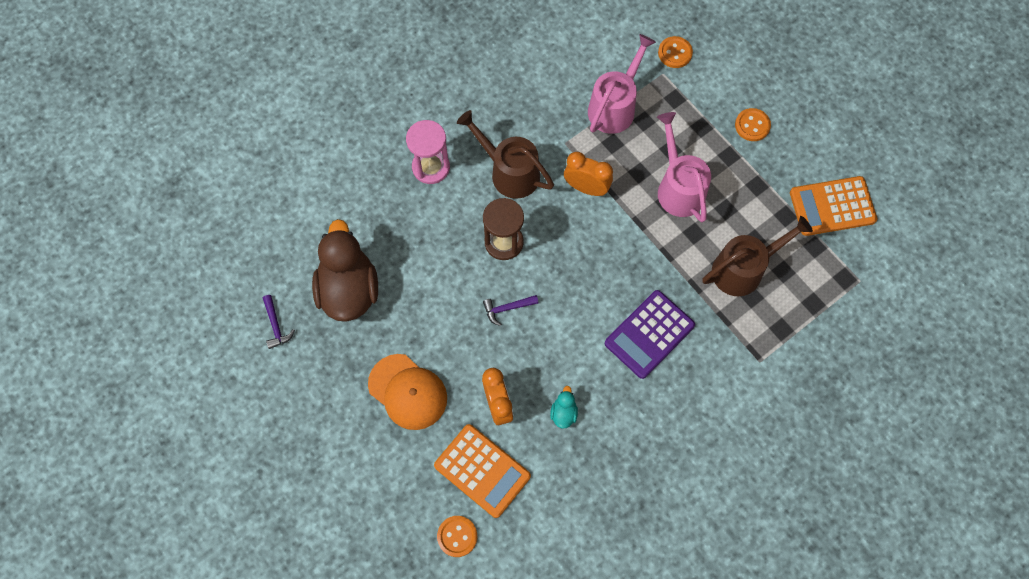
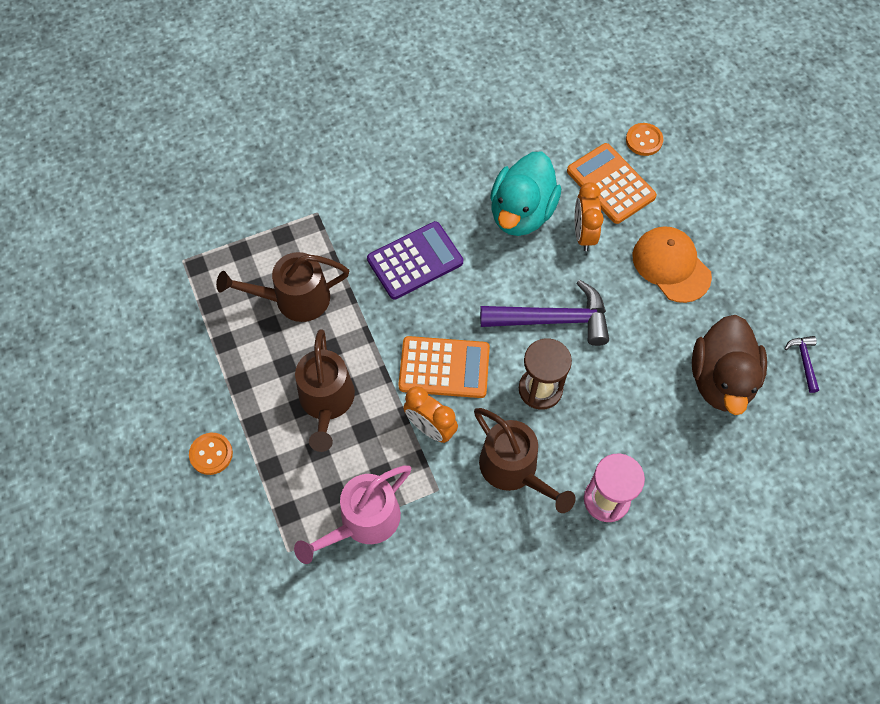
camera: 165 degrees left, 5 degrees down
(507, 308) = (553, 319): purple hammer -> purple hammer, size x2.18
(563, 413) = (521, 213): turquoise duck -> turquoise duck, size x2.47
(675, 53) = (261, 576): orange button -> none
(678, 187) = (326, 402): pink watering can -> brown watering can
(832, 206) = (170, 339): orange calculator -> orange calculator (444, 367)

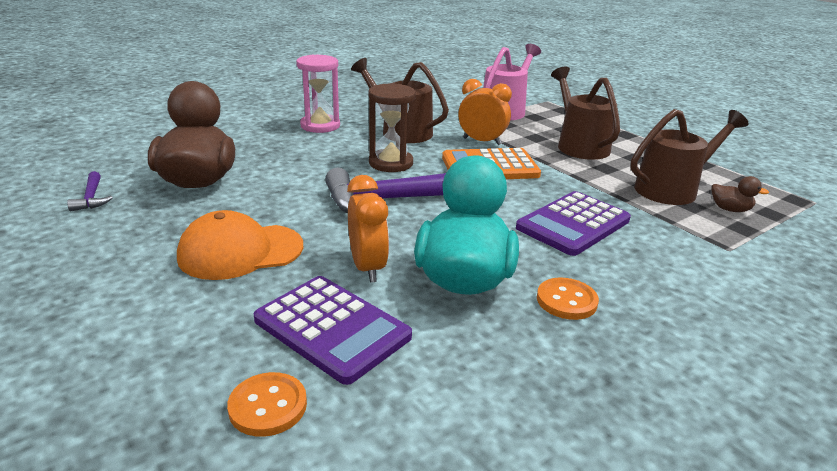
camera: 165 degrees right, 35 degrees down
(211, 454) = (642, 123): orange button -> orange button (566, 300)
(270, 261) = (730, 209): none -> brown duck
(610, 184) = (332, 328): orange calculator -> purple calculator
(671, 265) = (240, 252): orange cap -> orange cap turned 120 degrees clockwise

